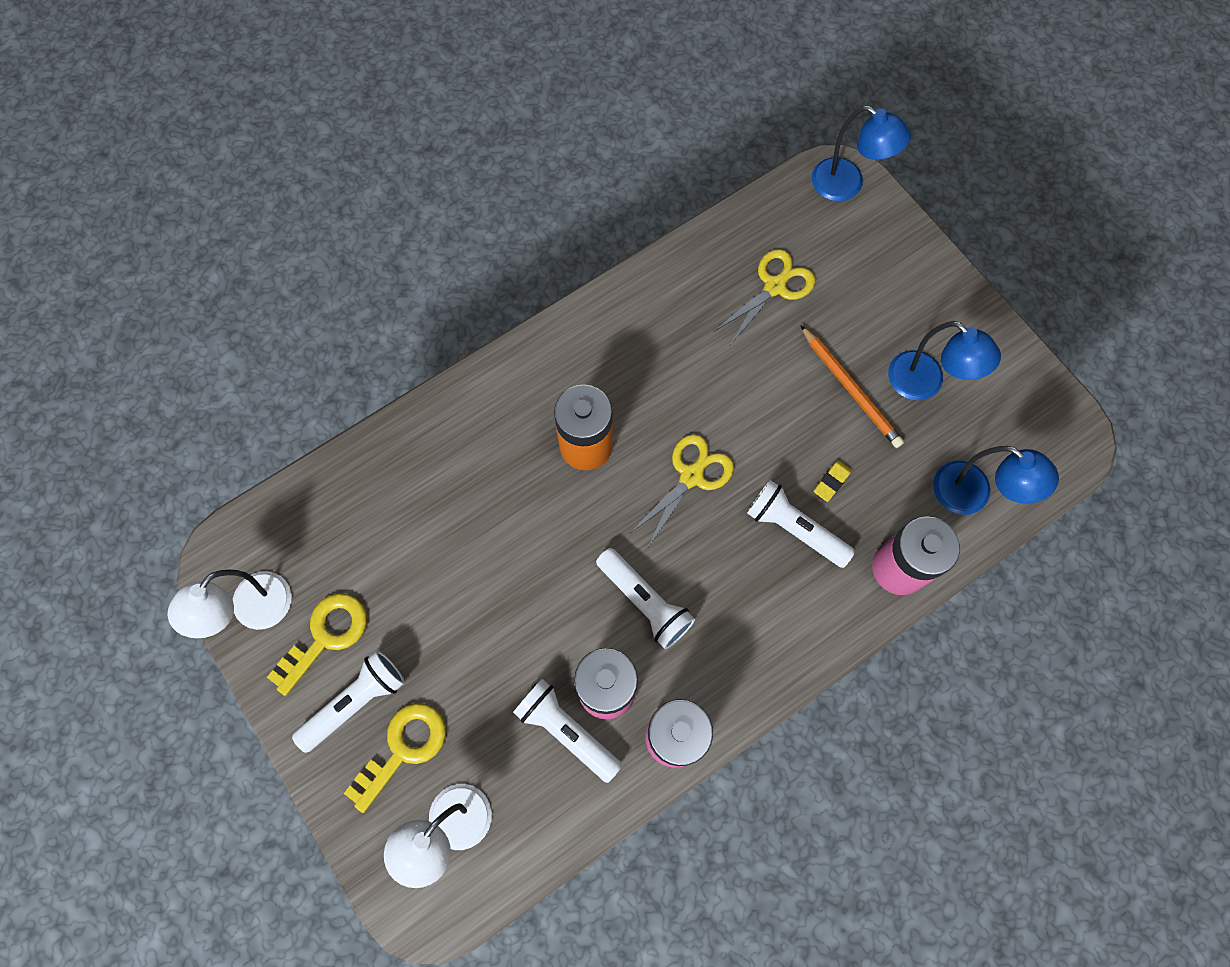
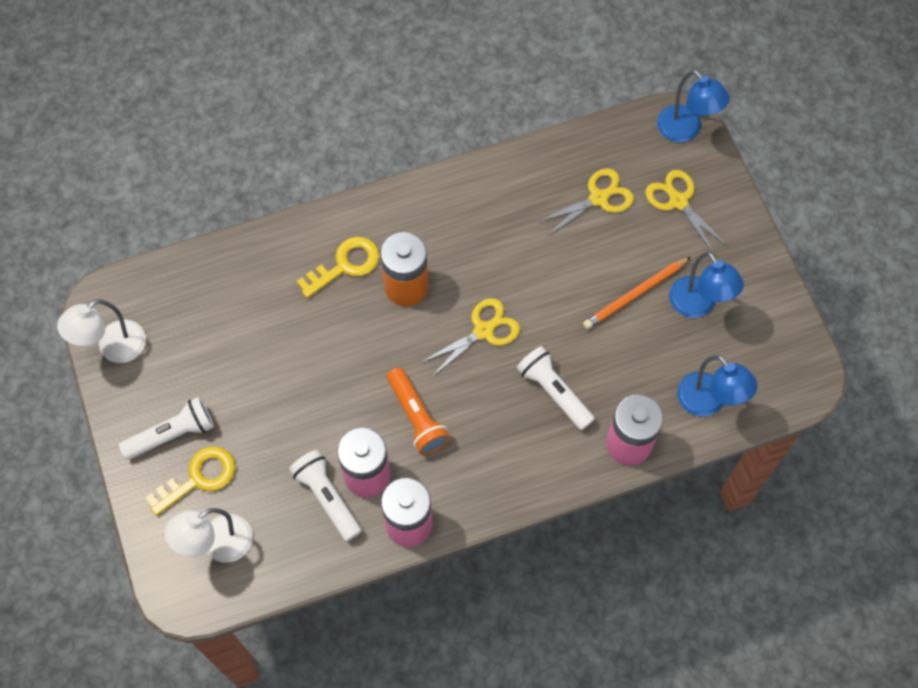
camera: 15 degrees right, 5 degrees down
(326, 636) = (163, 380): yellow key -> yellow key (345, 265)
(645, 602) = (417, 417): white flashlight -> orange flashlight
(831, 482) = (595, 363): yellow eraser -> none
(851, 389) = (635, 295): orange pencil -> orange pencil turned 75 degrees clockwise
(864, 269) = (678, 201): none -> yellow scissors

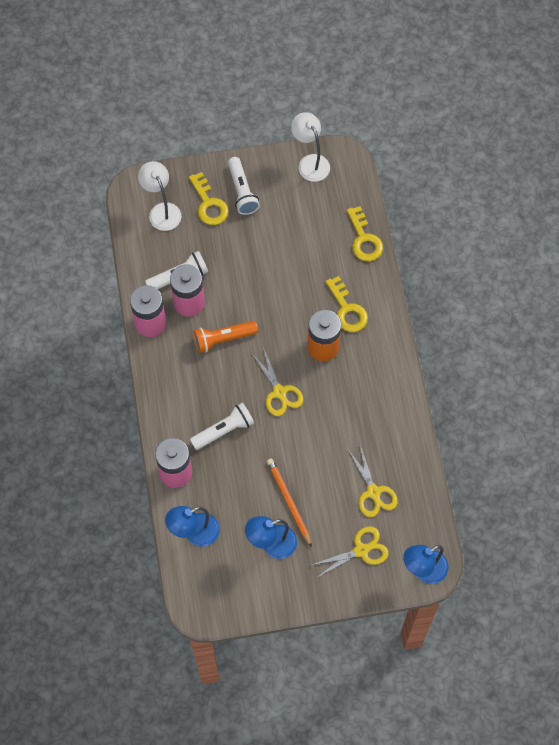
camera: 100 degrees right, 0 degrees up
(233, 259) = (364, 239): none -> yellow key

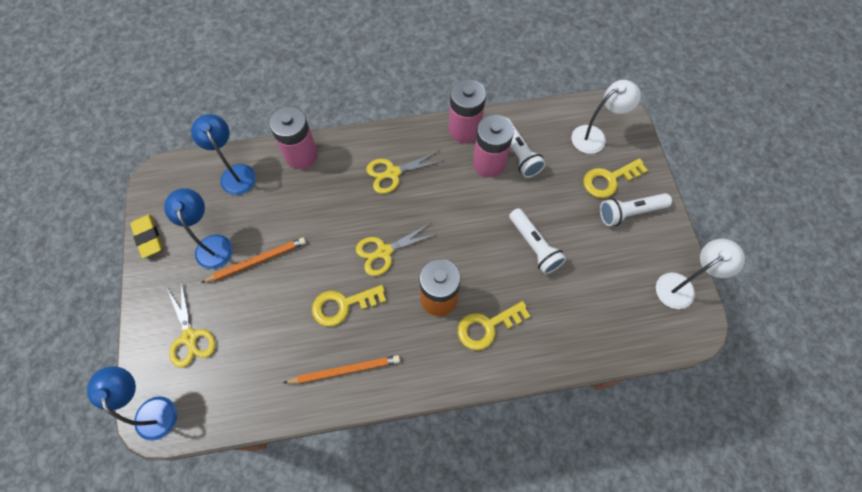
camera: 90 degrees right, 0 degrees up
(223, 339) = (447, 196): orange flashlight -> none
(224, 430) = (343, 198): white flashlight -> white flashlight (534, 246)
(264, 605) = (148, 237): none -> yellow eraser
(364, 239) = (583, 349): yellow key -> yellow key (342, 305)
(373, 492) = (256, 352): yellow scissors -> yellow scissors (393, 173)
(386, 419) = (345, 370): none -> orange pencil

